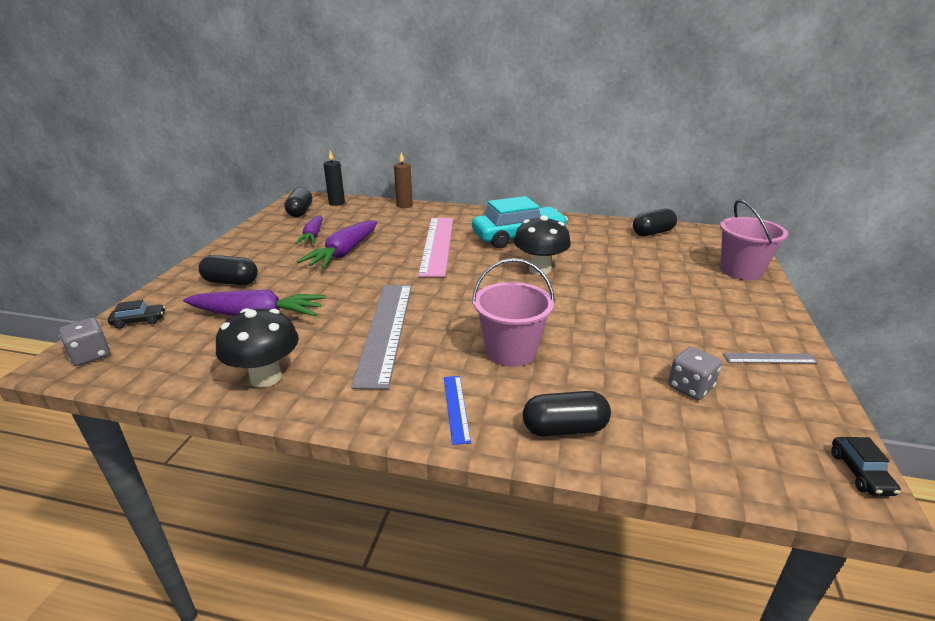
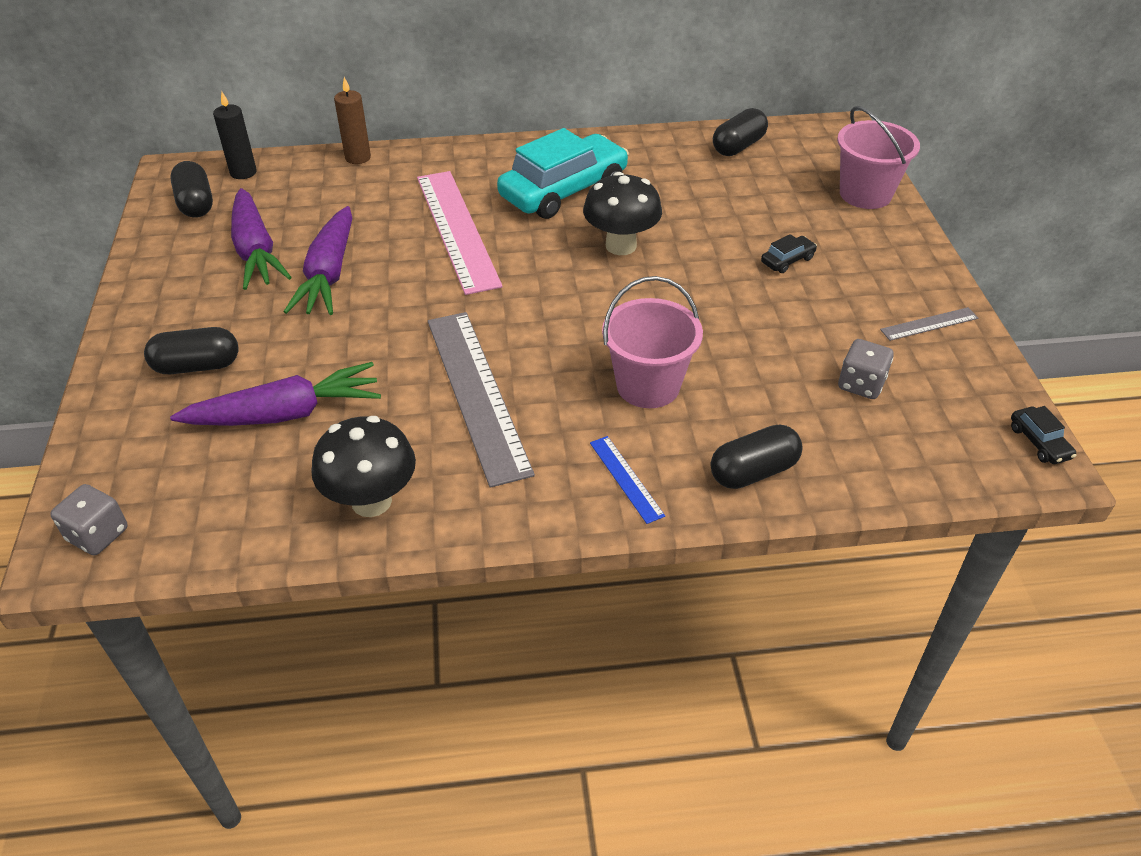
camera: 20 degrees left, 15 degrees up
(139, 321) = (116, 464): black car -> black car (787, 260)
(313, 236) = (256, 251): purple carrot -> purple carrot, size x1.52

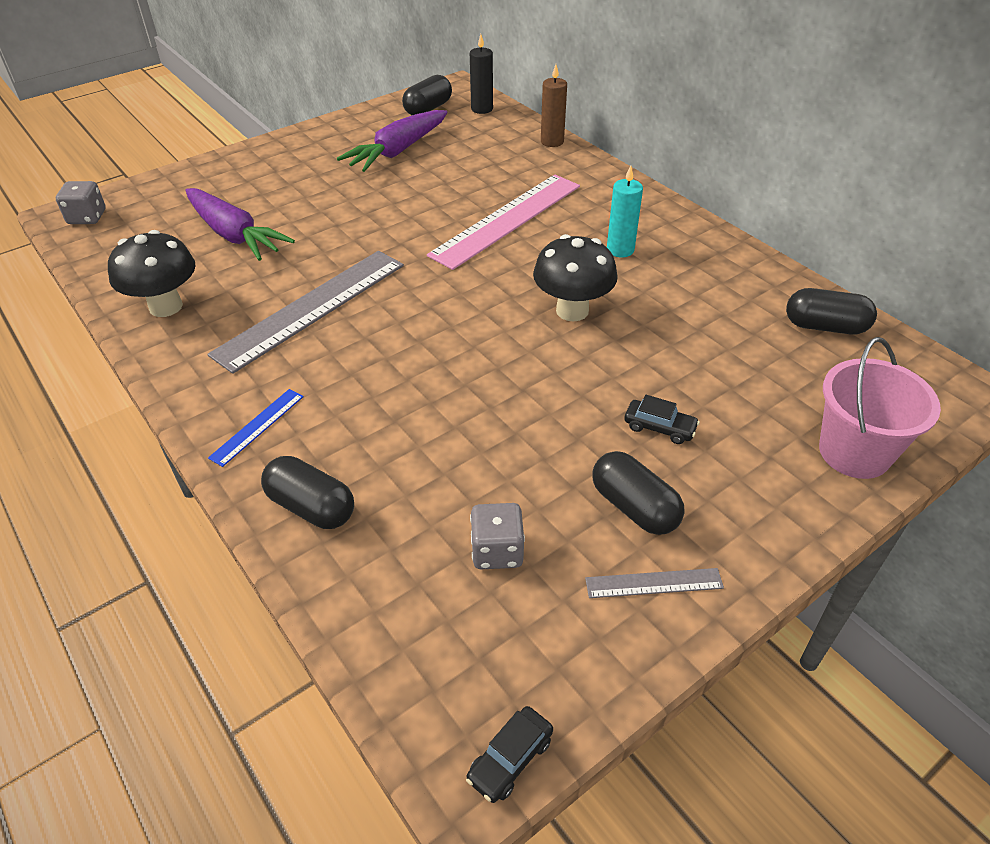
camera: 60 degrees right, 0 degrees up
(197, 366) = (260, 183): black capsule -> black capsule (634, 507)
(328, 274) = (398, 189): purple carrot -> none
(563, 190) = (620, 250): turquoise car -> turquoise candle
(648, 386) = (386, 397): pink bucket -> none
(929, 324) = (654, 583): grey ruler -> grey ruler turned 45 degrees counterclockwise

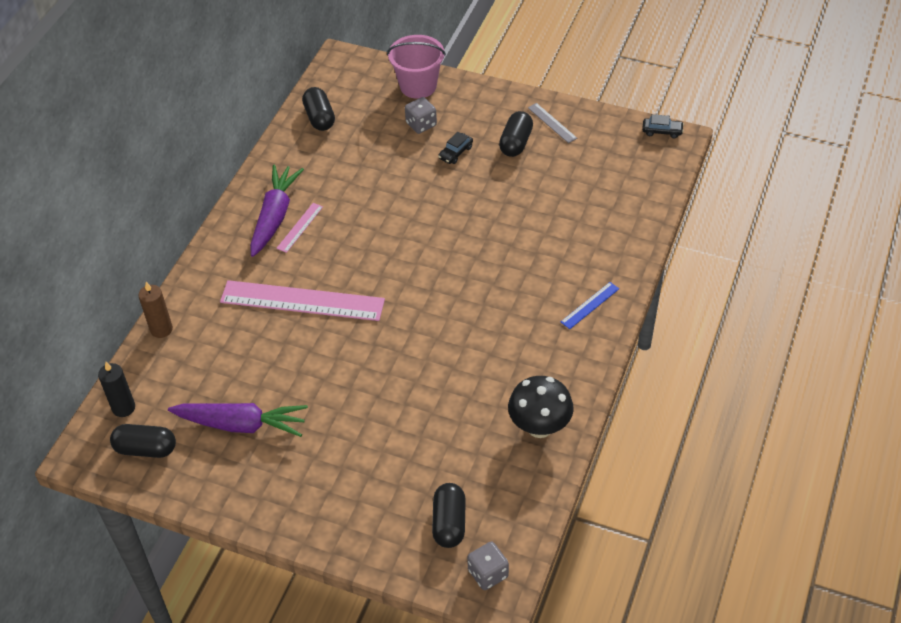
camera: 120 degrees left, 5 degrees up
(234, 235) = (436, 450): purple carrot -> purple carrot (275, 216)
(257, 426) = (590, 305): blue ruler -> blue ruler turned 45 degrees counterclockwise
(311, 308) = (479, 347): grey ruler -> none
(311, 507) = (616, 250): black capsule -> black capsule (449, 523)
(497, 551) = (580, 175): grey dice -> grey dice (421, 124)
(572, 311) = (384, 223): black mushroom -> none
(620, 250) = (300, 227): turquoise candle -> pink ruler
(659, 427) = (455, 153): black car -> black car turned 135 degrees counterclockwise

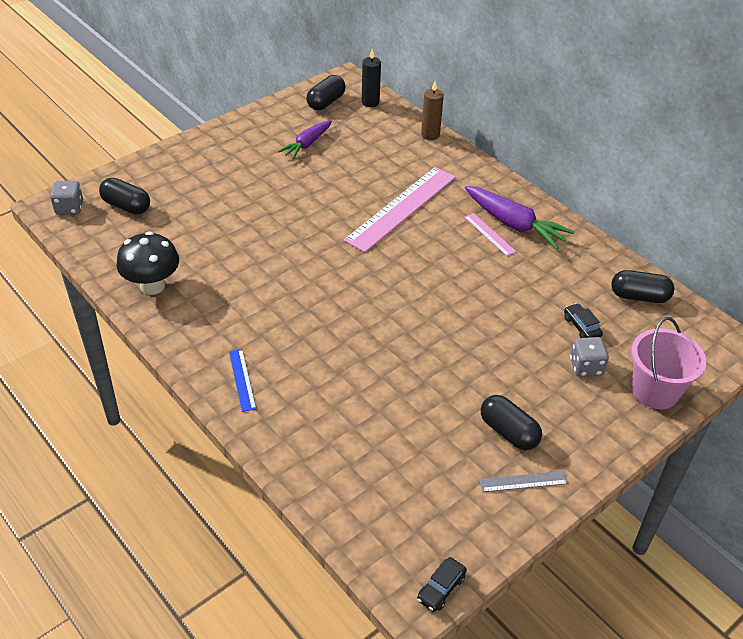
camera: 115 degrees right, 5 degrees down
(241, 425) = (307, 144): purple carrot -> purple carrot, size x0.66
(455, 153) = (523, 375): black car -> black car (581, 327)

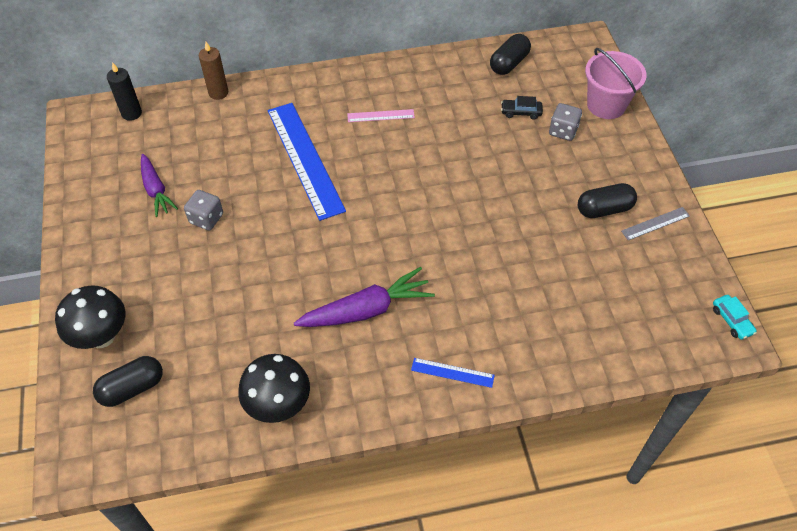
camera: 60 degrees left, 10 degrees up
(69, 208) = (92, 448): grey dice -> grey dice (206, 218)
(160, 174) = (102, 336): none -> black mushroom
(326, 102) = (101, 147): black capsule -> none
(401, 208) = (305, 159): pink ruler -> blue ruler
(441, 588) = (732, 320): black car -> turquoise car
(514, 224) = (380, 94): purple carrot -> purple carrot (366, 310)
(523, 482) = (655, 223): grey ruler -> grey ruler turned 45 degrees clockwise

